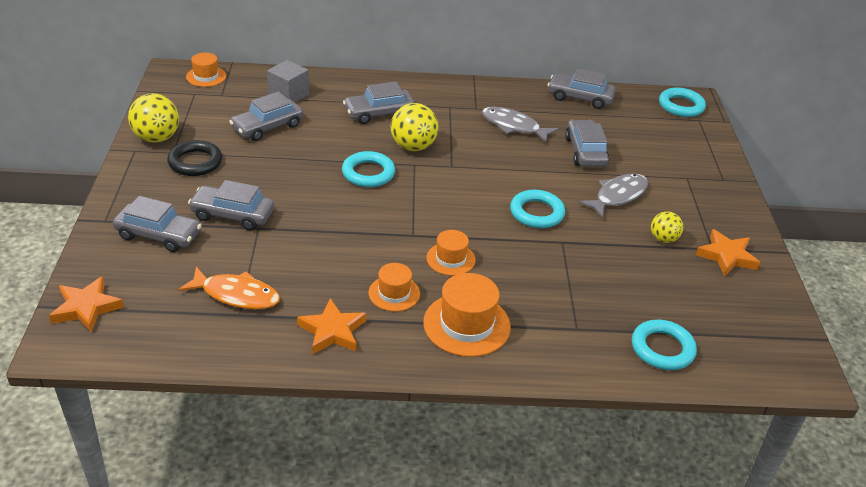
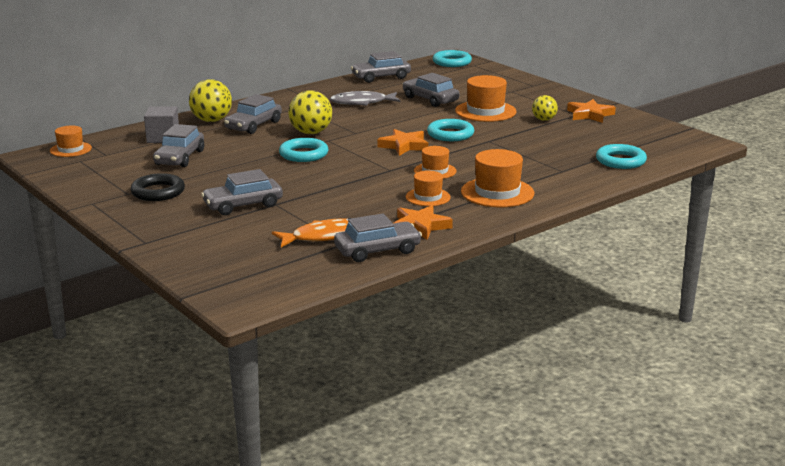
camera: 35 degrees left, 15 degrees down
(86, 308) = (223, 283): orange star -> orange star (404, 146)
(156, 138) = (98, 191): yellow ball -> yellow ball (211, 120)
(159, 235) = (205, 233): grey car -> grey car (377, 250)
(618, 196) = (485, 111): grey fish -> orange hat

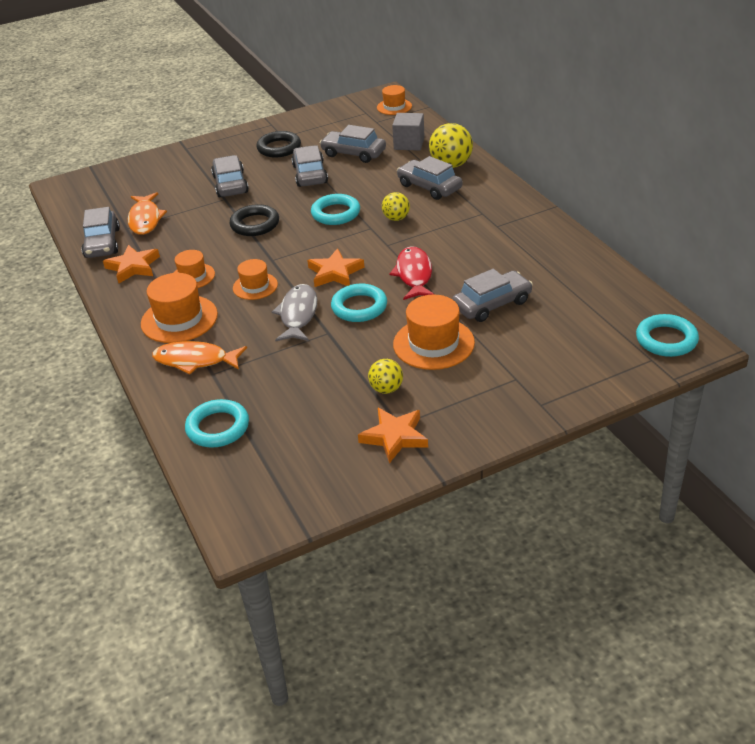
camera: 105 degrees right, 15 degrees up
(311, 133) = (396, 218): yellow ball -> yellow ball, size x0.60
(327, 184) = (255, 224): none -> black ring
(362, 103) = (489, 253): grey fish -> grey fish (298, 314)
(381, 77) = (593, 273): grey car -> grey car (310, 174)
(399, 122) = (414, 275): none -> red fish
(550, 178) = (195, 360): none -> orange fish

